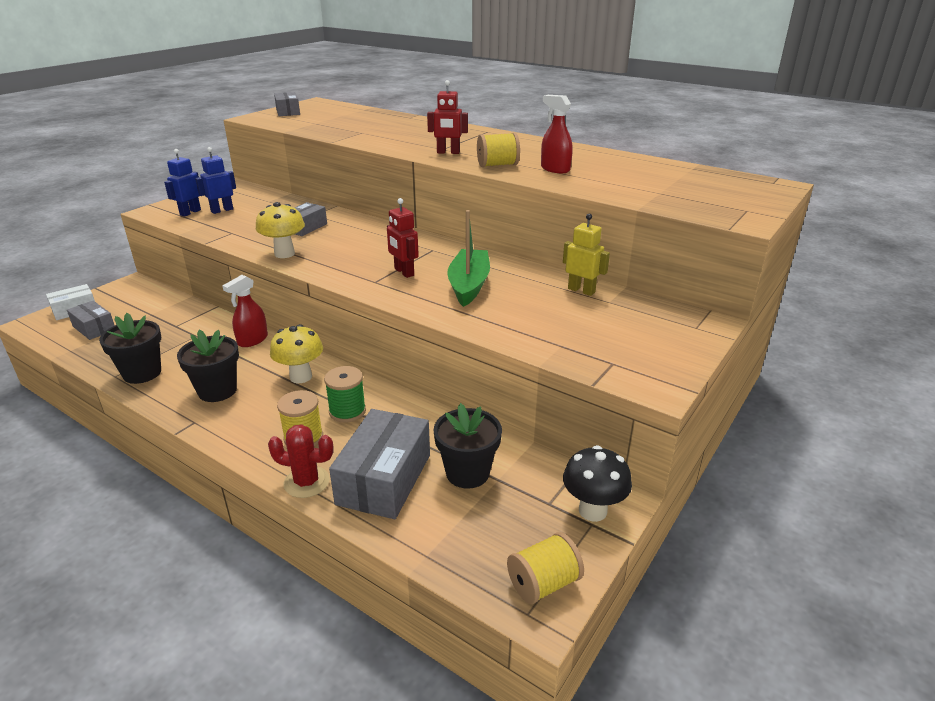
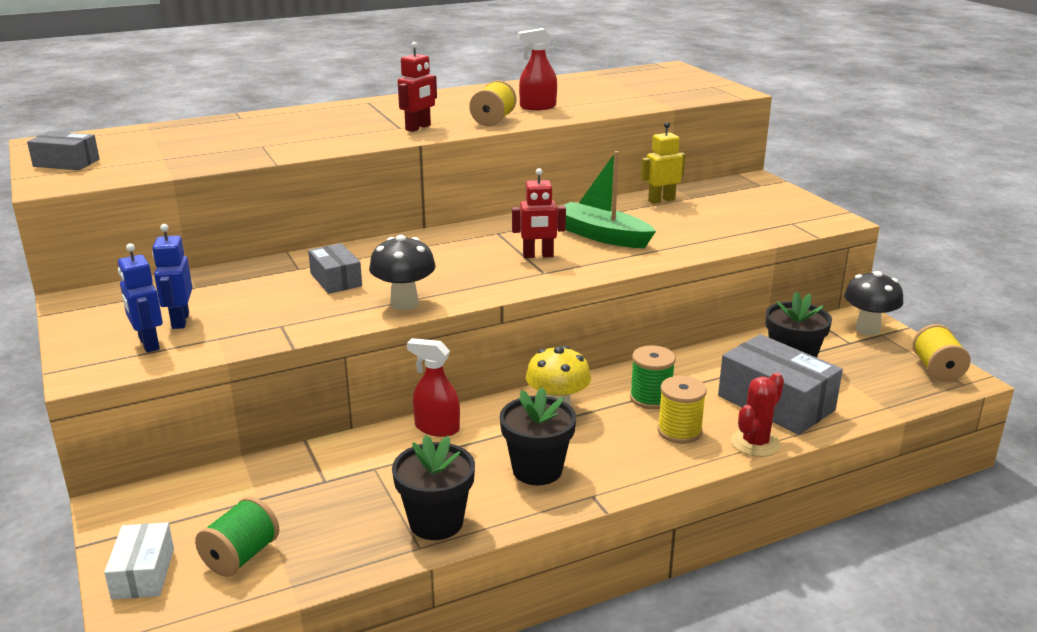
camera: 60 degrees left, 5 degrees down
(94, 328) = (241, 556): grey box -> green spool
(252, 340) = (436, 428): red spray bottle -> red spray bottle turned 135 degrees clockwise
(284, 254) = (404, 304): yellow mushroom -> black mushroom

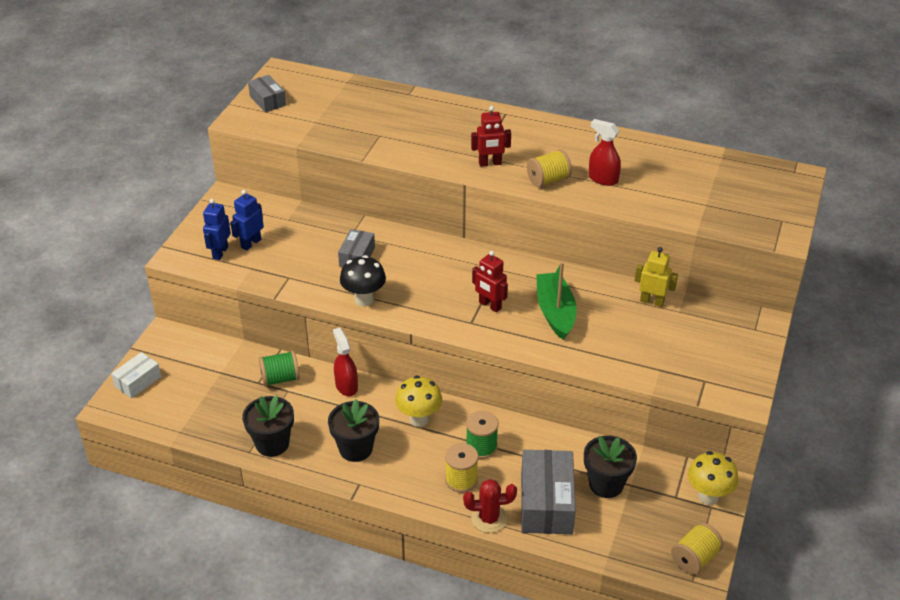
camera: 45 degrees right, 15 degrees up
(241, 556) = (179, 401): green spool -> green spool (280, 379)
(867, 329) = (708, 496): black mushroom -> yellow mushroom

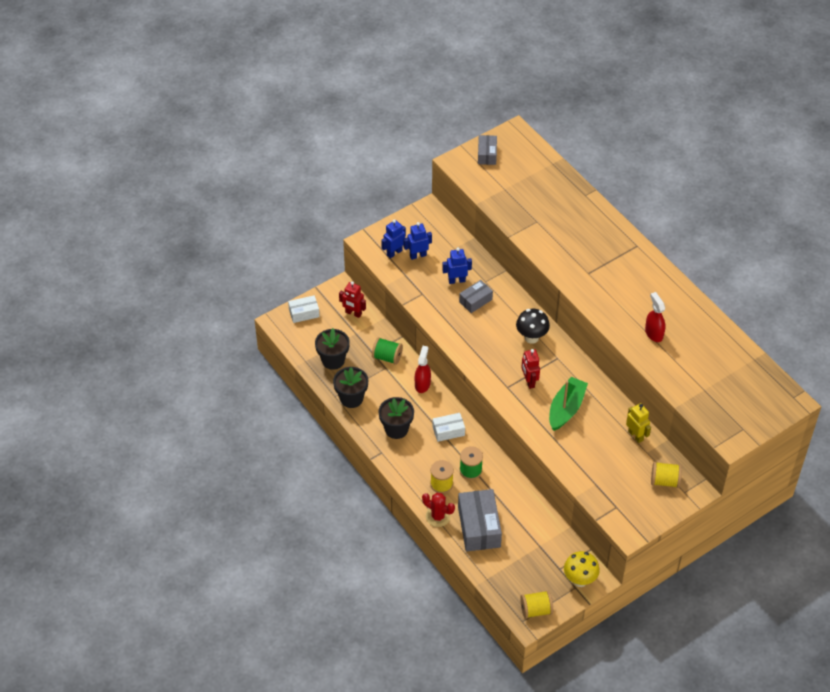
camera: 35 degrees right, 10 degrees up
(318, 247) = (456, 280): none -> blue robot
(364, 299) = (455, 335): black mushroom -> black mushroom (531, 337)
(419, 419) = (448, 431): yellow mushroom -> white box
(490, 163) = (589, 282): red robot -> red robot (353, 313)
(546, 503) = (479, 527): grey box -> grey box turned 45 degrees counterclockwise
(548, 180) = (616, 315): yellow spool -> yellow spool (665, 481)
(606, 484) = (524, 536): black flower pot -> black flower pot (333, 360)

